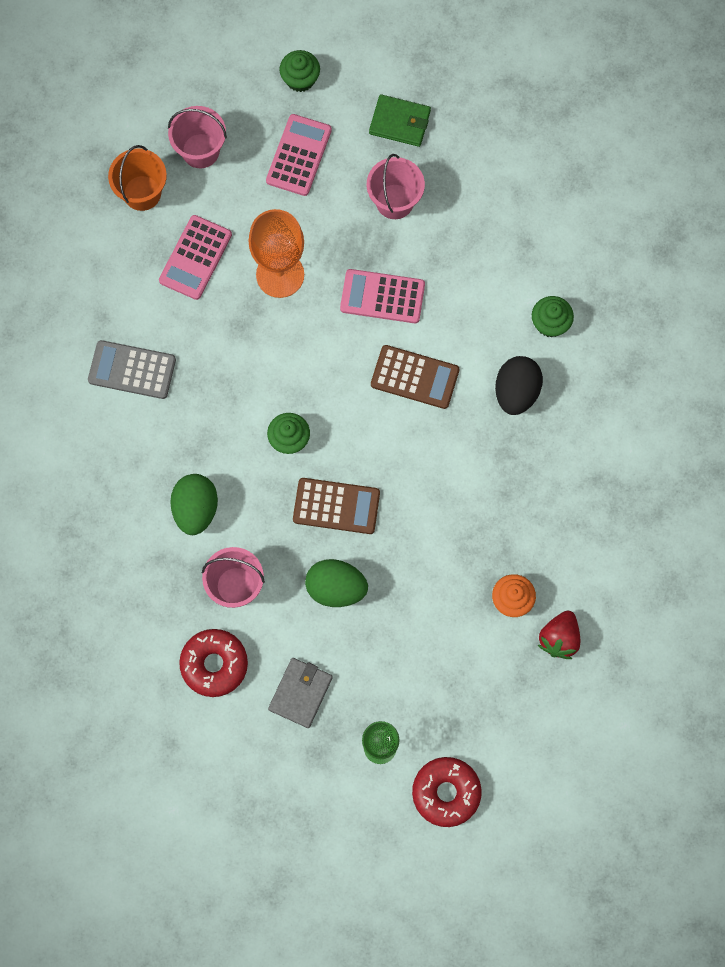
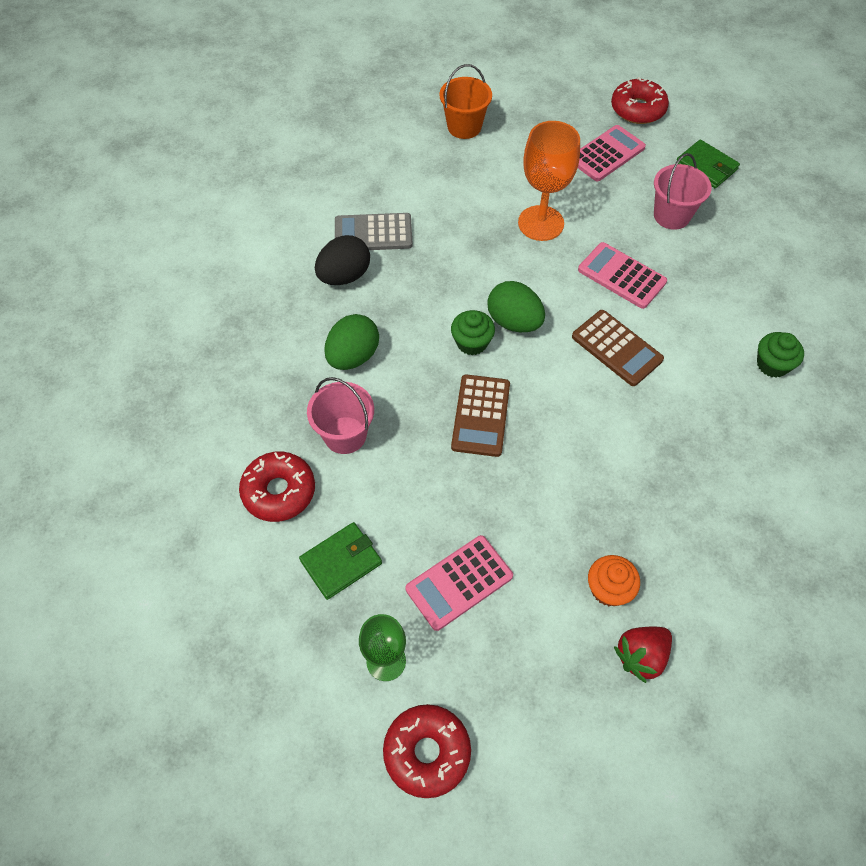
camera: 30 degrees right, 15 degrees down
(132, 370) = (373, 233): grey calculator -> grey calculator turned 45 degrees counterclockwise
(195, 258) = (478, 183): pink calculator -> pink calculator (459, 582)
(200, 151) = (528, 120): pink bucket -> none
(300, 79) = (637, 109): green cupcake -> red donut
(300, 693) = (341, 562): grey wallet -> green wallet
(336, 506) = (481, 415): brown calculator -> brown calculator turned 60 degrees clockwise
(336, 588) = (436, 485): green egg -> green egg (514, 322)
(516, 392) = (710, 404): black egg -> black egg (344, 276)

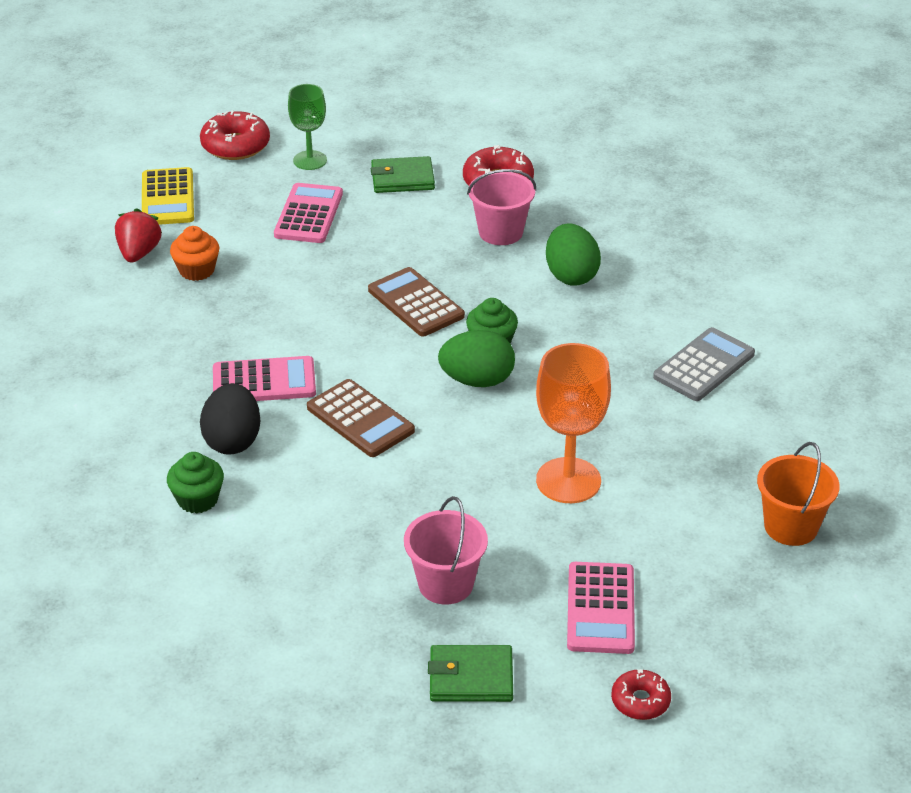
camera: 135 degrees right, 20 degrees down
(341, 562) = (402, 178): green wallet -> green wallet turned 75 degrees clockwise
(344, 276) = (670, 319): black egg -> black egg (232, 441)
(556, 720) = (167, 198): none -> yellow calculator
(616, 348) = (360, 419): brown calculator -> brown calculator turned 135 degrees counterclockwise
(621, 276) = (427, 484): pink calculator -> pink calculator (264, 381)
(637, 109) = (640, 701): red donut -> red donut, size x0.61

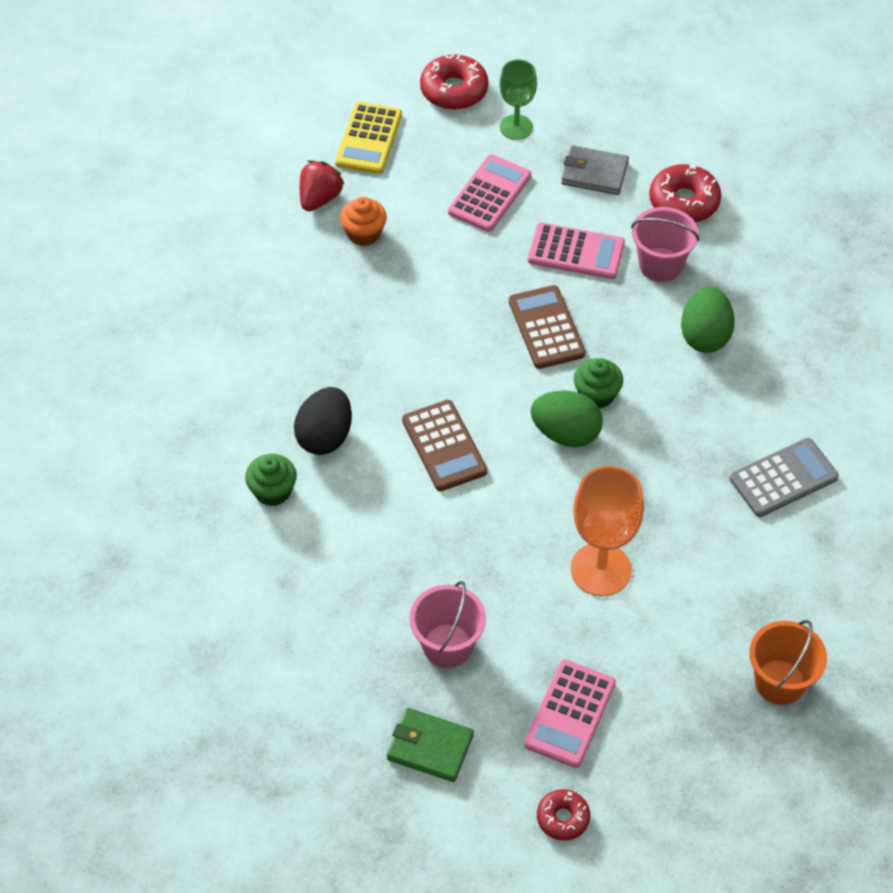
camera: 20 degrees right, 15 degrees up
(264, 381) = (376, 379): pink calculator -> pink calculator (576, 252)
(402, 178) = (594, 173): green wallet -> grey wallet

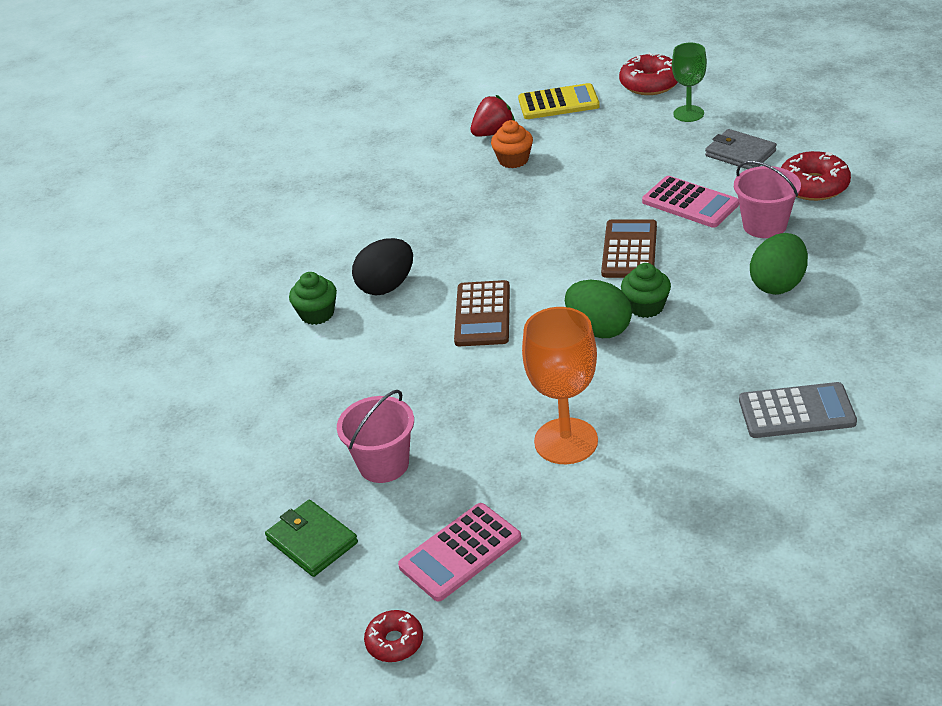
camera: 30 degrees right, 15 degrees down
(368, 139) = (558, 103): yellow calculator -> yellow calculator turned 135 degrees counterclockwise
(489, 194) = (637, 152): pink calculator -> none
(780, 682) = (694, 587): orange bucket -> none

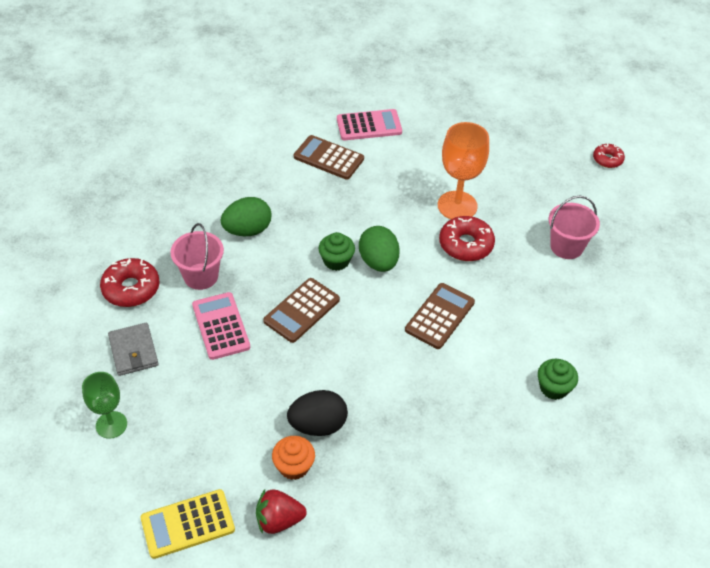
camera: 155 degrees left, 10 degrees up
(312, 541) = (628, 225): green wallet -> none
(386, 286) = (489, 383): black egg -> black egg (318, 425)
(460, 552) = (552, 180): pink calculator -> pink calculator (369, 126)
(558, 103) = (188, 524): yellow calculator -> yellow calculator turned 45 degrees counterclockwise
(650, 84) = (90, 492): red donut -> red donut (466, 244)
(796, 412) = (328, 158): grey calculator -> brown calculator

